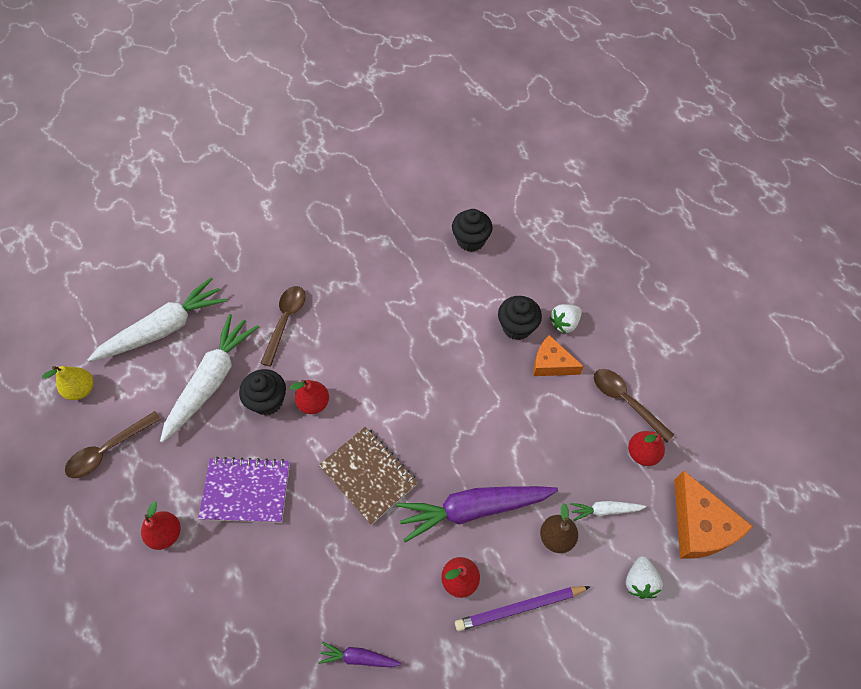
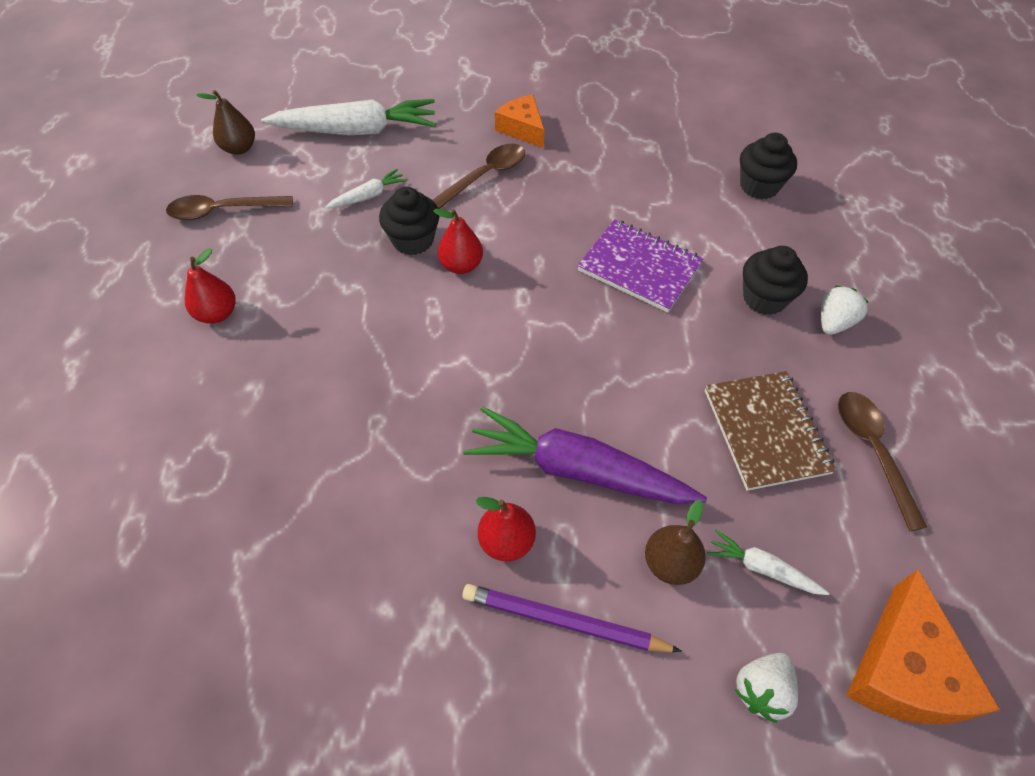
camera: 30 degrees right, 5 degrees down
(81, 390) = (239, 148): yellow pear -> brown pear
(211, 381) = (368, 196): white carrot -> white carrot, size x0.47
(246, 491) = (327, 314): purple notebook -> purple notebook (639, 267)
(359, 657) = (324, 558): purple carrot -> none
(368, 475) = (472, 367): brown notebook -> brown notebook (765, 431)
(551, 364) = (787, 358): orange cheese -> orange cheese (522, 129)
(564, 323) = (833, 322): white strawberry -> white strawberry turned 135 degrees clockwise
(642, 453) = (861, 526): red pear -> none

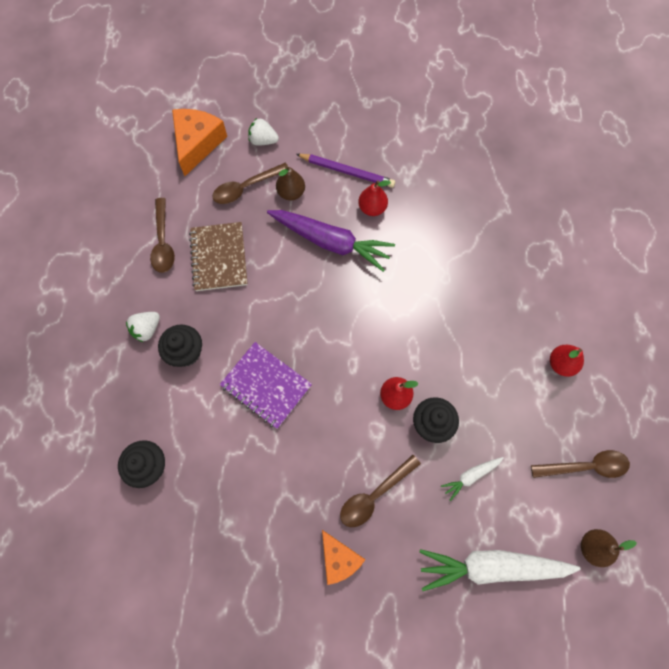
camera: 175 degrees left, 15 degrees up
(761, 690) = (263, 140): white strawberry -> white strawberry turned 120 degrees counterclockwise
(762, 568) = (246, 187): white carrot -> brown spoon

